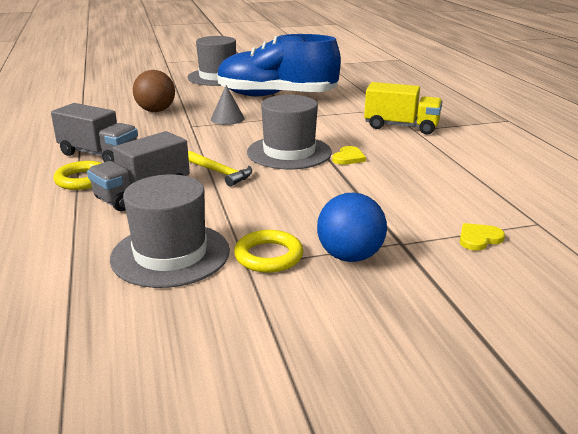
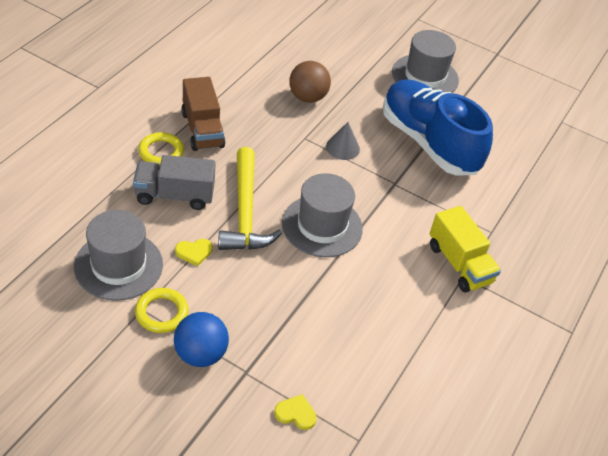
camera: 40 degrees right, 20 degrees up
(99, 155) = (202, 129): grey truck -> brown truck
(220, 173) = (245, 212): yellow hammer -> yellow hammer, size x1.82
(348, 158) = (352, 267): yellow heart -> yellow heart (194, 252)

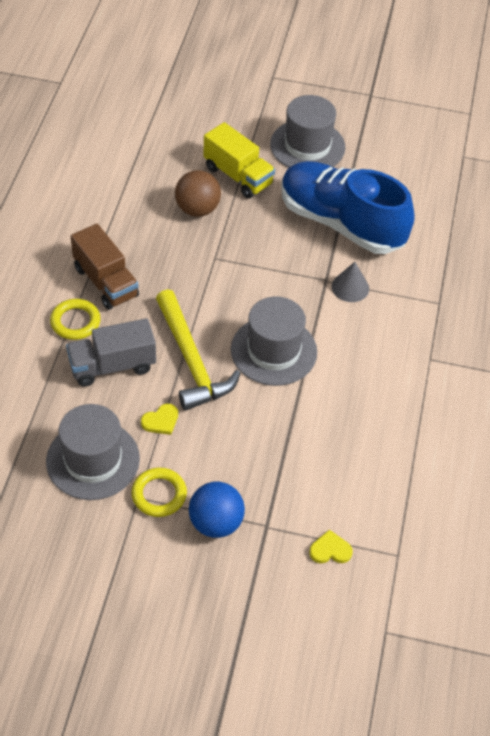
camera: 15 degrees left, 5 degrees up
(342, 147) = (258, 256): grey cone -> grey cone (350, 287)
(459, 264) = (421, 347): yellow truck -> yellow truck (238, 176)

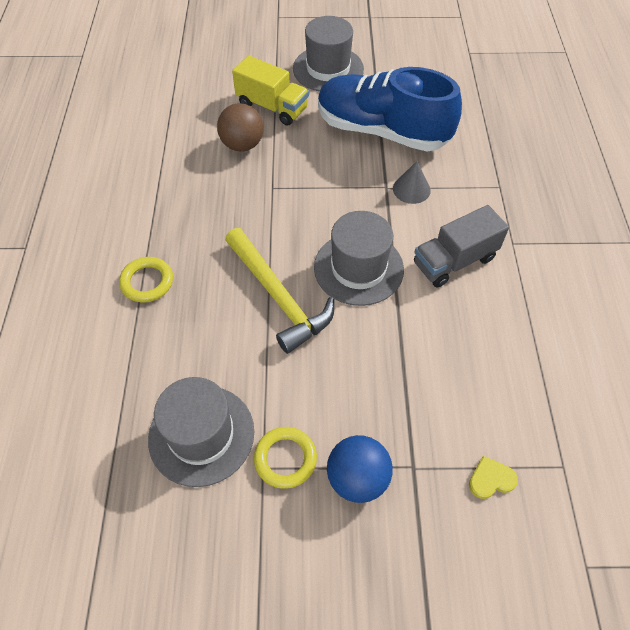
camera: 10 degrees left, 5 degrees up
(105, 282) = (169, 234): brown truck -> none
(112, 366) = (197, 321): grey truck -> grey truck (454, 261)
(161, 421) = (264, 371): yellow heart -> none

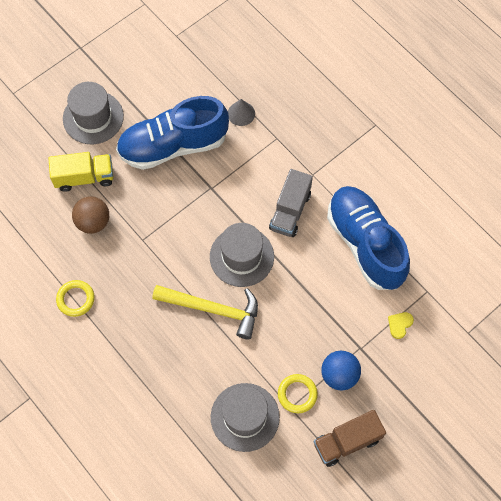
camera: 40 degrees left, 10 degrees up
(147, 282) = (129, 359): yellow ring -> yellow ring (76, 299)
(293, 571) = (347, 441): none -> brown truck
(411, 189) = (227, 178): grey cone -> grey cone (241, 113)
(519, 353) = (365, 244): none -> blue shoe

